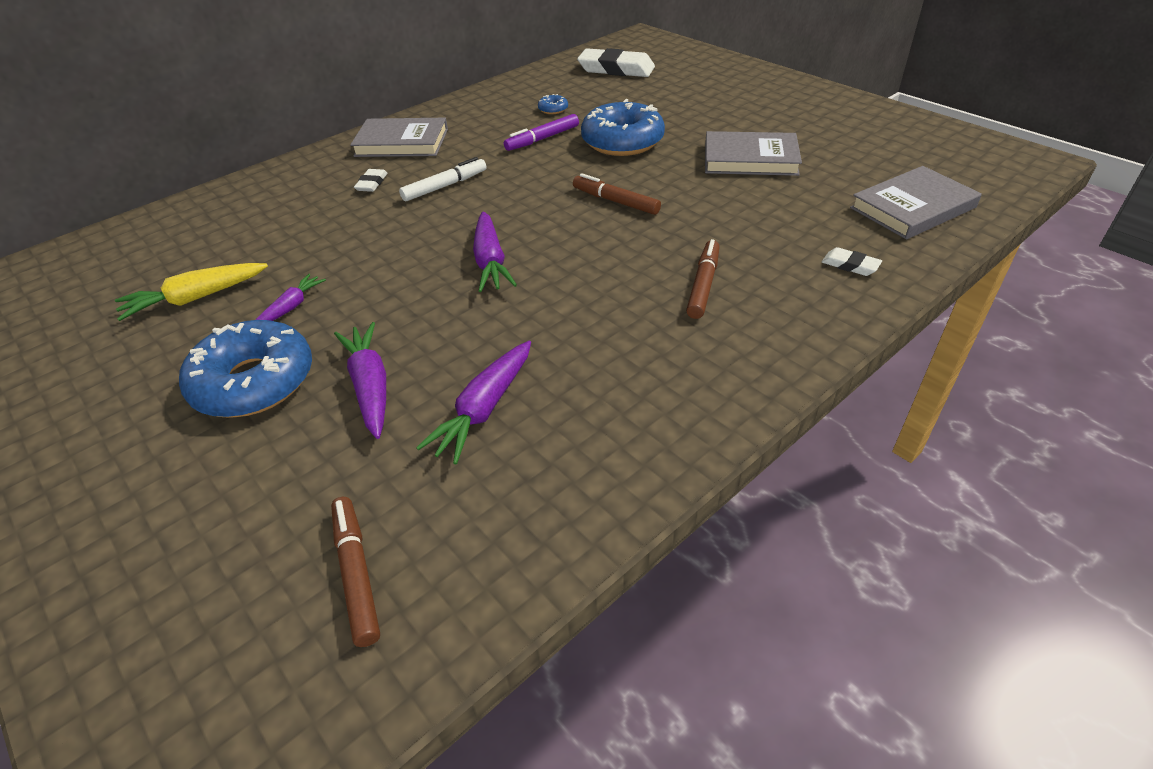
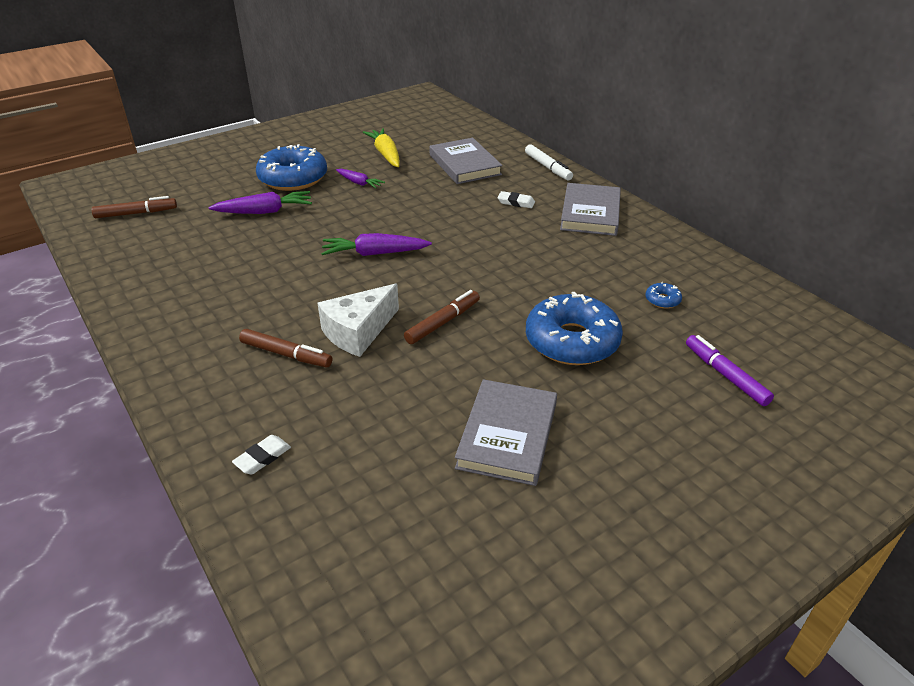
camera: 95 degrees right, 5 degrees down
(445, 186) = (501, 234): white marker -> white marker (548, 167)
(484, 409) = (217, 248): purple carrot -> none
(542, 139) = (586, 289): purple marker -> purple marker (725, 375)
(616, 69) = (798, 360): white eraser -> none
(647, 246) = (358, 332): none -> white cheese
(912, 208) = (342, 556): grey book -> grey book (464, 165)

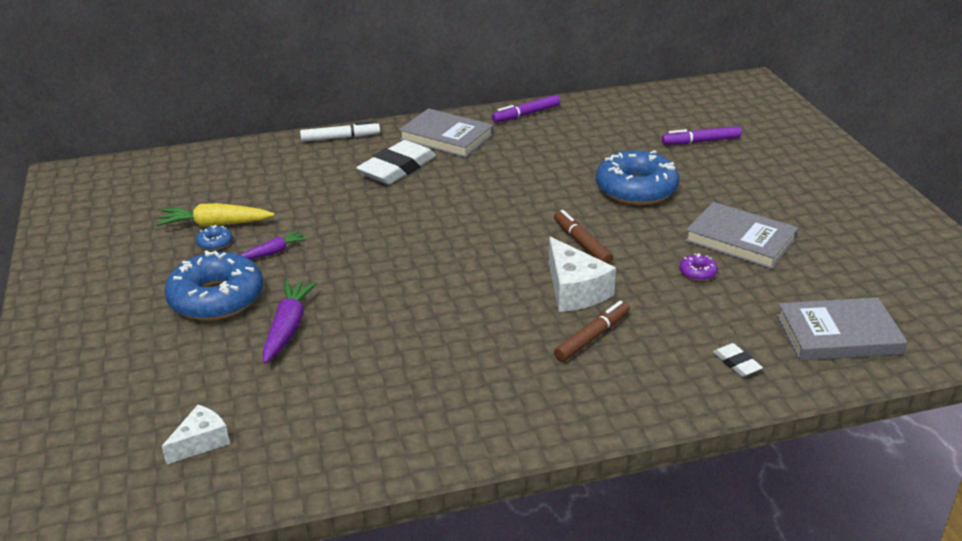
camera: 70 degrees left, 5 degrees down
(136, 213) = (201, 442): brown marker -> white cheese
(374, 253) = (439, 263): purple carrot -> none
(422, 409) = (697, 272): none -> purple donut
(464, 165) = (291, 180): grey book -> grey book (838, 334)
(516, 202) = (397, 168): white eraser -> white eraser, size x2.15
(662, 300) = (600, 140): blue donut -> blue donut (215, 243)
(677, 245) = (526, 114): none -> purple marker

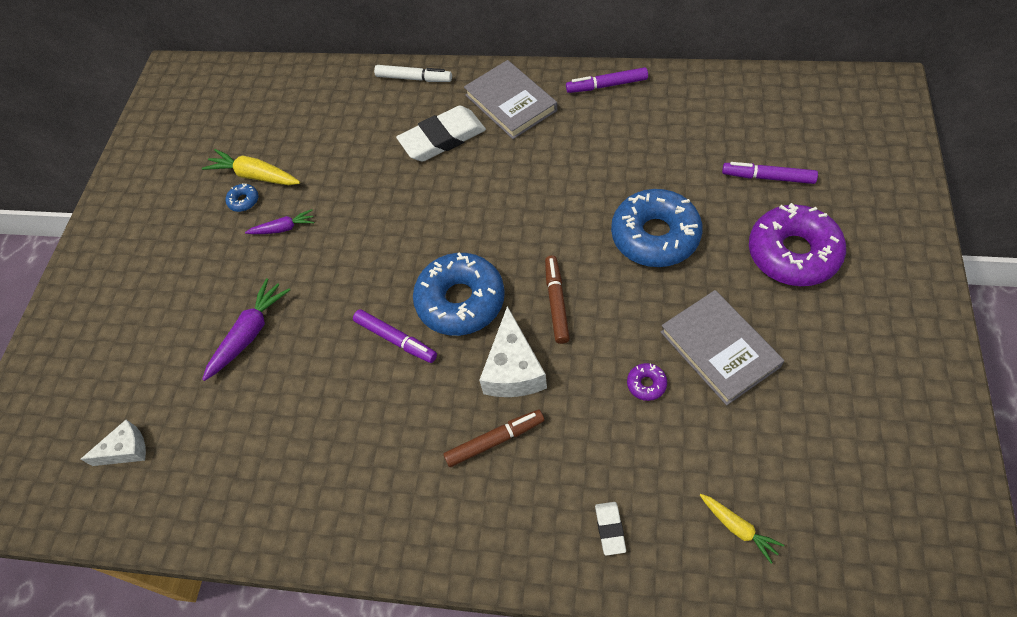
camera: 30 degrees right, 25 degrees up
(216, 298) = (213, 275): blue donut -> blue donut (460, 301)
(447, 297) = (396, 339): none -> purple marker
(754, 177) = (793, 253): none -> purple donut
(838, 334) = (738, 528): grey book -> yellow carrot

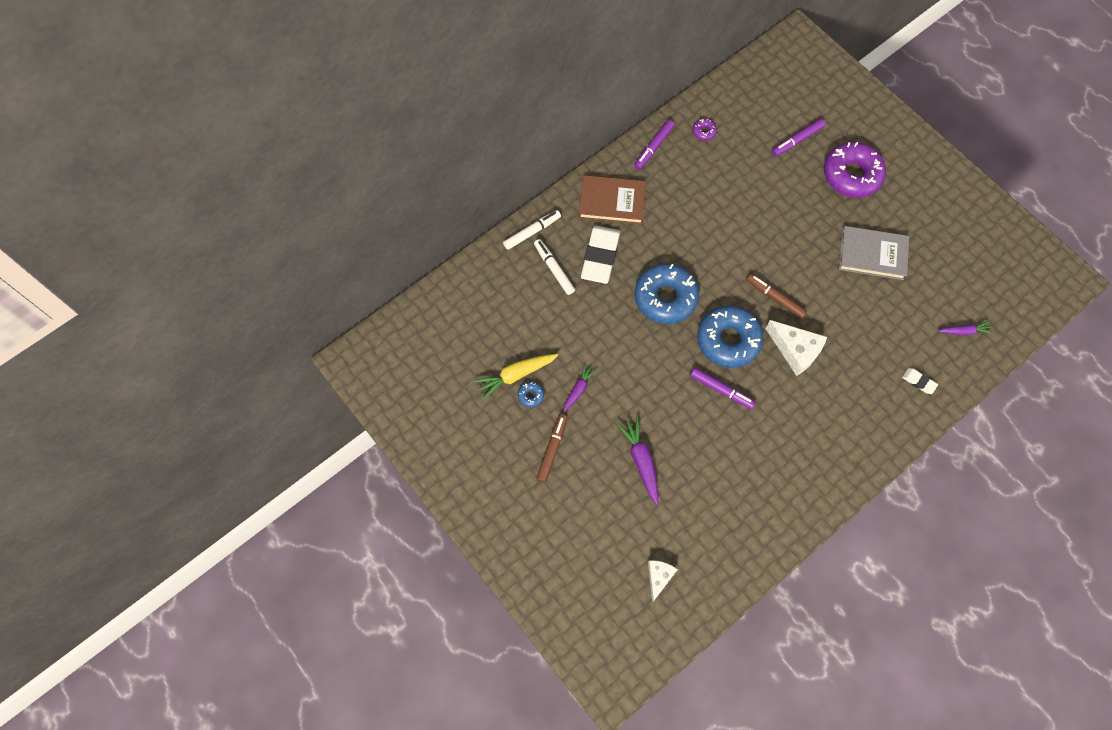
camera: 55 degrees left, 10 degrees up
(392, 119) = (554, 269): none -> white marker
(396, 339) = (721, 390): purple marker -> purple marker turned 45 degrees clockwise
(495, 440) = (828, 392): brown marker -> brown marker (552, 449)
(510, 103) = (612, 202): grey book -> brown book
(646, 384) = (861, 301): purple donut -> purple donut (704, 132)
(655, 236) = (780, 220): blue donut -> blue donut (665, 298)
(738, 528) = (964, 331): yellow carrot -> purple carrot

